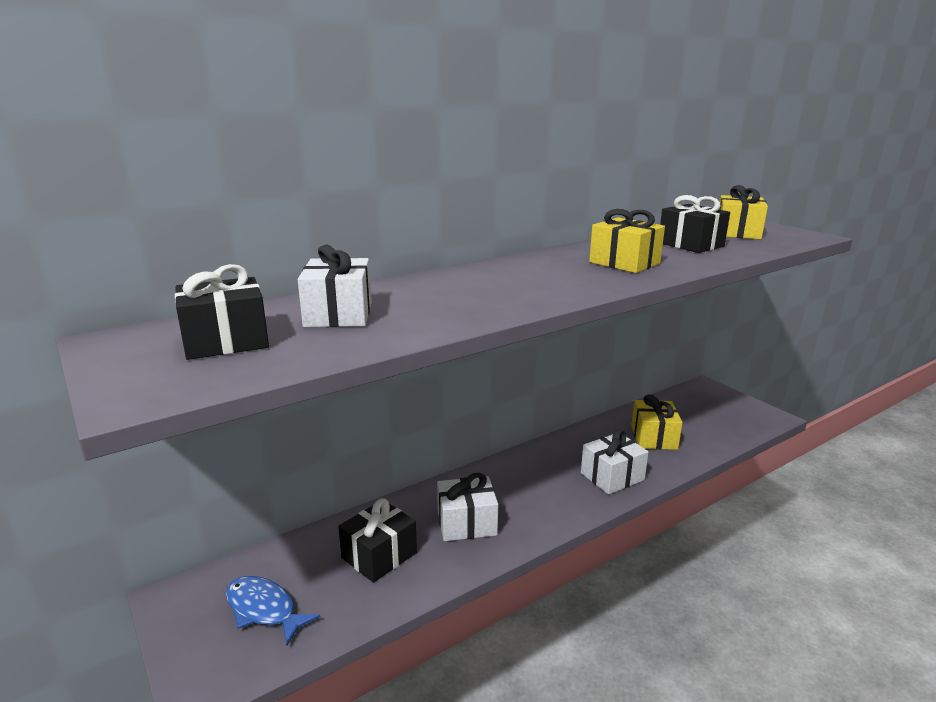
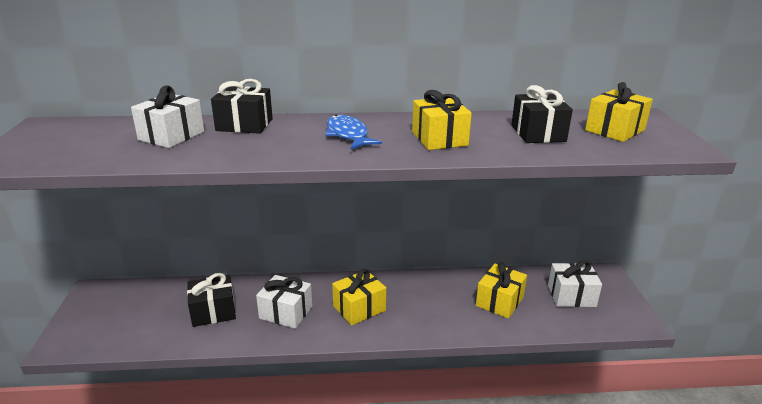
camera: 30 degrees right, 5 degrees up
(226, 341) = (87, 139): black gift -> black gift (244, 125)
(264, 609) = (125, 317): blue fish -> blue fish (348, 135)
(538, 490) = (359, 308): none -> yellow gift
(612, 476) = (426, 319): white gift -> white gift (571, 296)

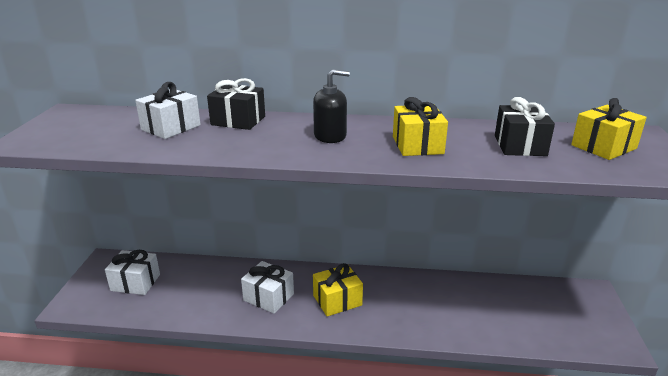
camera: 10 degrees right, 0 degrees up
(213, 311) = (204, 289): black gift -> none
(348, 135) = (330, 136): blue fish -> black soap dispenser
(499, 301) = (476, 308): yellow gift -> none
(571, 296) = (552, 310): white gift -> white gift (135, 282)

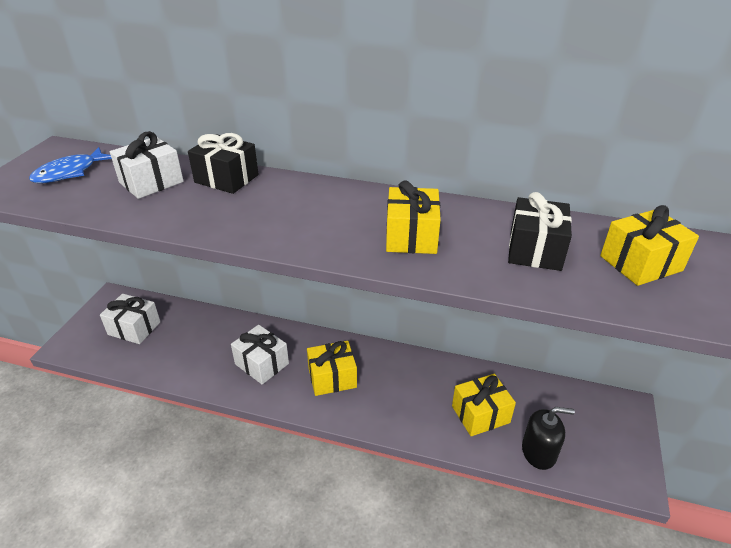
camera: 10 degrees right, 10 degrees up
(89, 126) = (70, 172): none -> blue fish
(330, 136) = (317, 212): black soap dispenser -> black soap dispenser (539, 452)
(476, 312) = (480, 414): none -> yellow gift

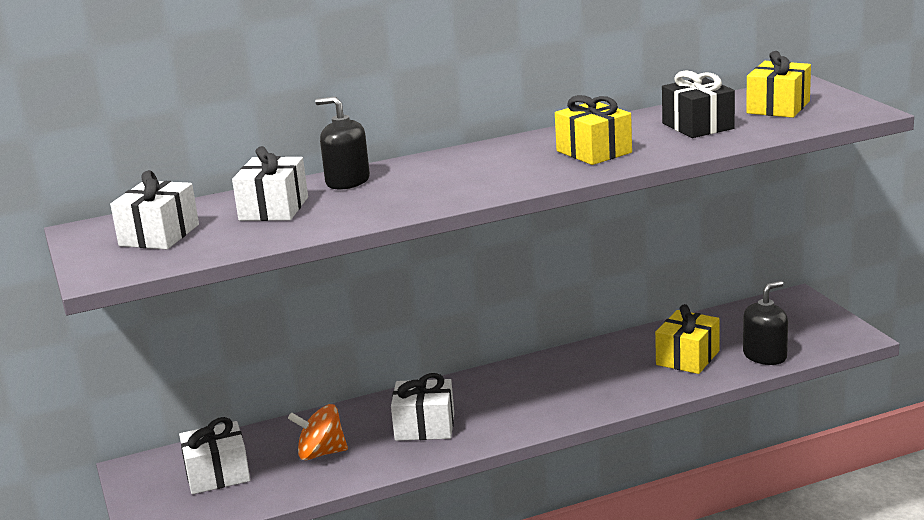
camera: 35 degrees left, 15 degrees down
(70, 172) = (159, 235): blue fish -> white gift
(192, 347) = (321, 453): none -> orange spinning top
(226, 178) = (347, 181): black gift -> black soap dispenser
(332, 378) = (516, 401): yellow gift -> none

